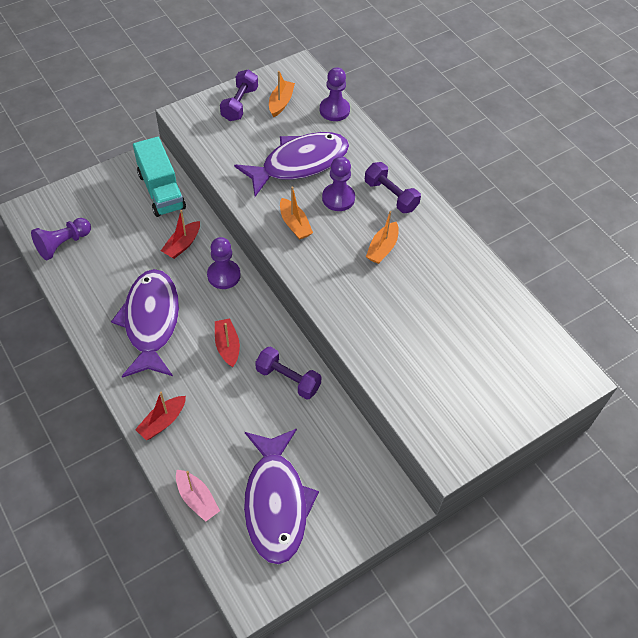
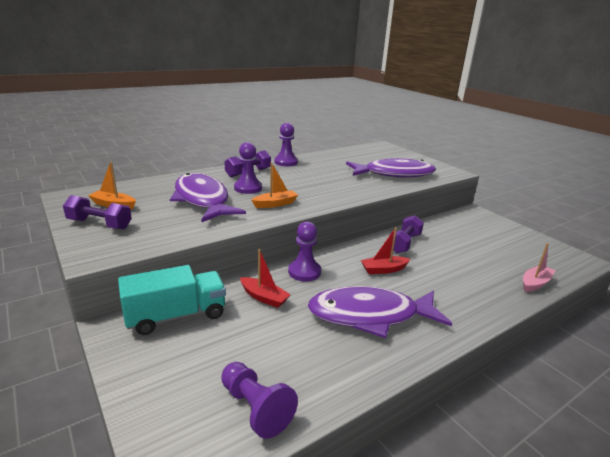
camera: 90 degrees left, 30 degrees down
(162, 421) = (479, 303): red boat -> none
(276, 503) = (508, 250): purple fish -> purple fish (394, 174)
(334, 110) = (140, 185): purple pawn -> purple pawn (286, 162)
(382, 248) = (299, 178): orange boat -> none

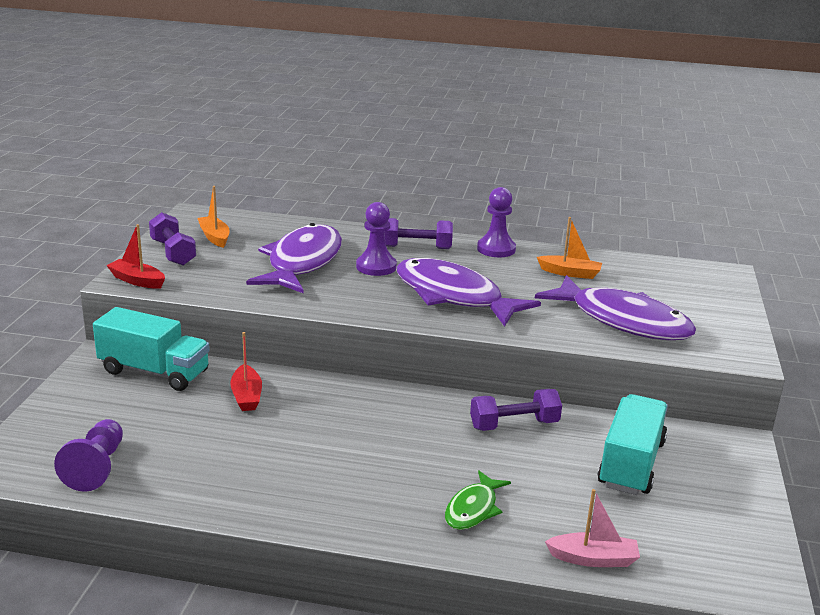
camera: 45 degrees right, 0 degrees up
(275, 204) = (367, 297): orange boat -> orange boat (570, 273)
(304, 272) = (328, 394): purple pawn -> none
(370, 315) = (311, 466): purple fish -> purple fish (453, 296)
(384, 270) = (420, 437): red boat -> red boat (137, 281)
(466, 290) = (473, 509): none -> green fish
(467, 237) = (631, 464): none -> turquoise truck

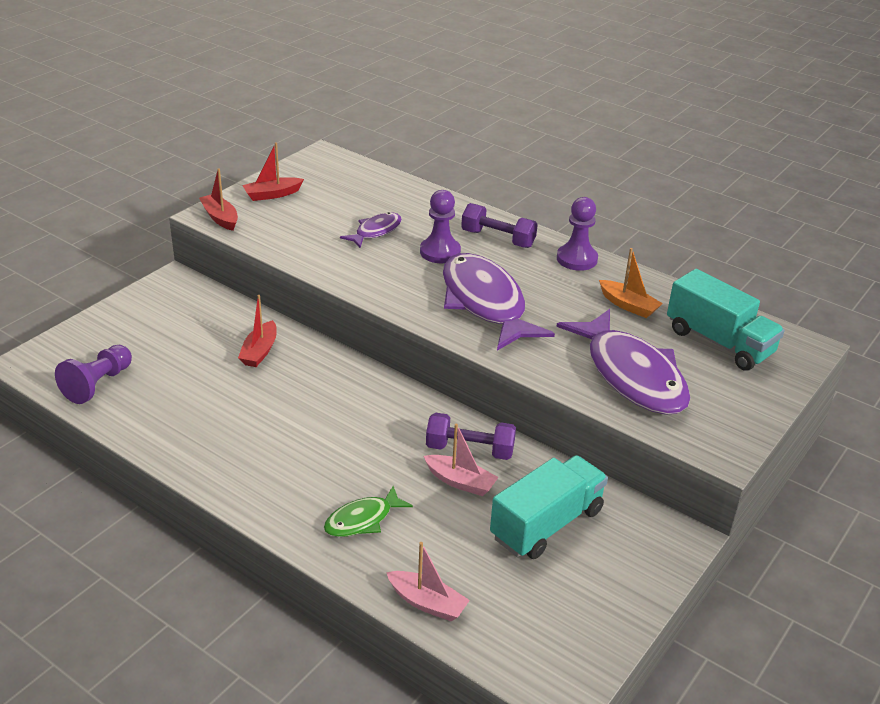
camera: 25 degrees right, 10 degrees up
(154, 372) = (203, 307): turquoise truck -> turquoise truck (719, 342)
(173, 252) = (272, 194): purple dumbbell -> red boat
(214, 237) = (321, 185): orange boat -> none
(302, 262) = (375, 231): purple fish -> purple fish, size x0.49
(530, 452) = (460, 482): none -> pink boat

